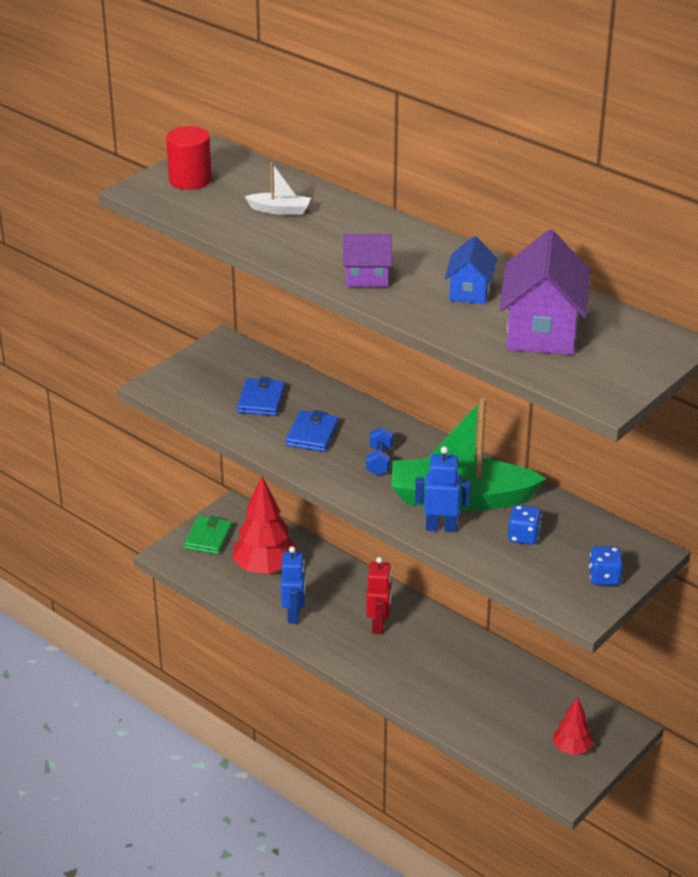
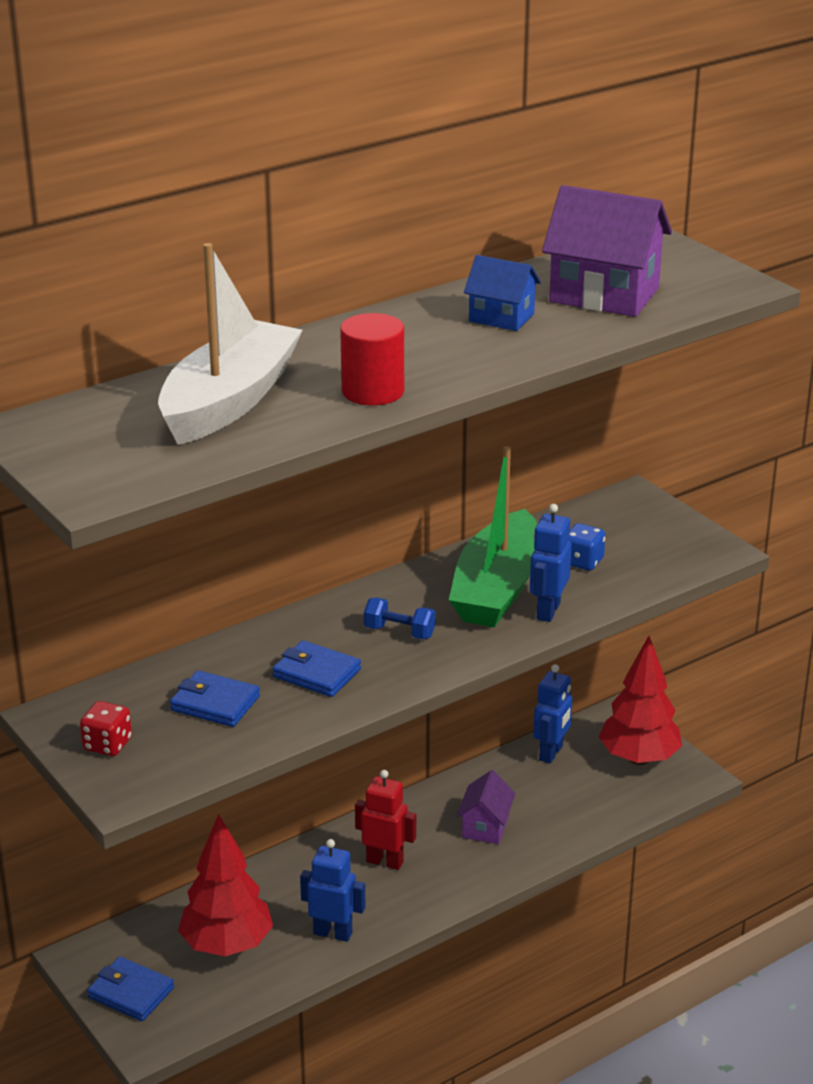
camera: 75 degrees left, 5 degrees down
(190, 180) = (92, 454): red cylinder -> red cylinder (372, 391)
(202, 370) = (107, 745): none -> red dice
(208, 538) = (131, 992): green wallet -> blue wallet
(280, 210) = (229, 401): white boat -> white boat, size x2.34
(367, 277) = (438, 369): purple house -> purple house (485, 827)
(552, 694) = (551, 753): none -> blue robot
(572, 749) = (639, 758): red tree -> red tree, size x1.81
(604, 577) = (668, 528): blue dice -> none

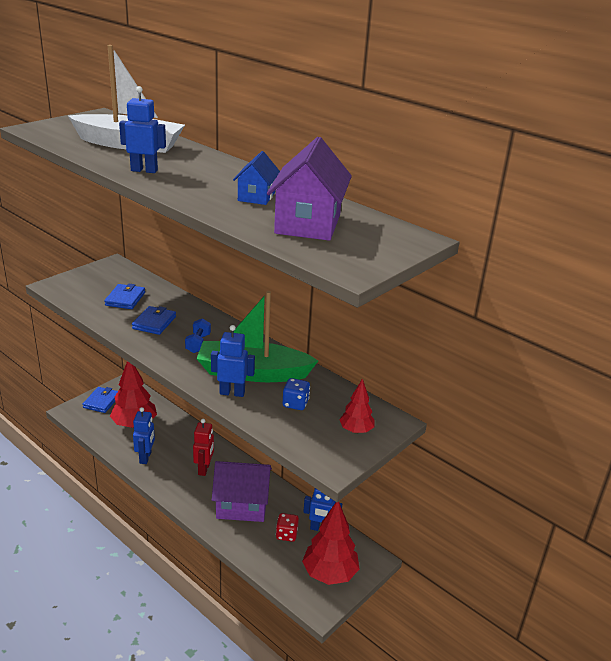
camera: 75 degrees right, 0 degrees up
(107, 745) = (91, 278): red dice -> red dice (286, 534)
(372, 391) = (144, 170): red cylinder -> blue robot
(485, 827) = (242, 505): purple house -> purple house, size x1.77
(649, 524) = (356, 430): none -> red tree

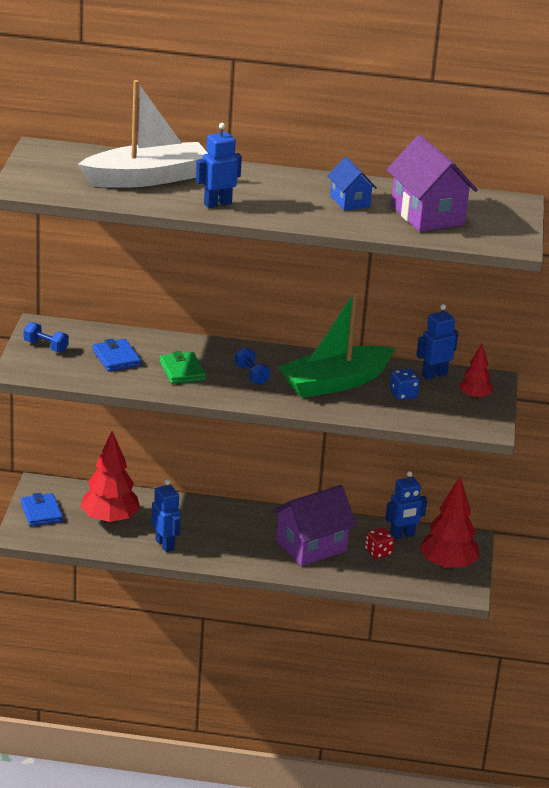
camera: 35 degrees left, 0 degrees up
(94, 276) = (46, 346): none -> blue dumbbell
(154, 323) = (182, 371): blue wallet -> green wallet
(204, 469) = (236, 531): red robot -> none
(232, 393) = (342, 405): blue robot -> blue robot (434, 375)

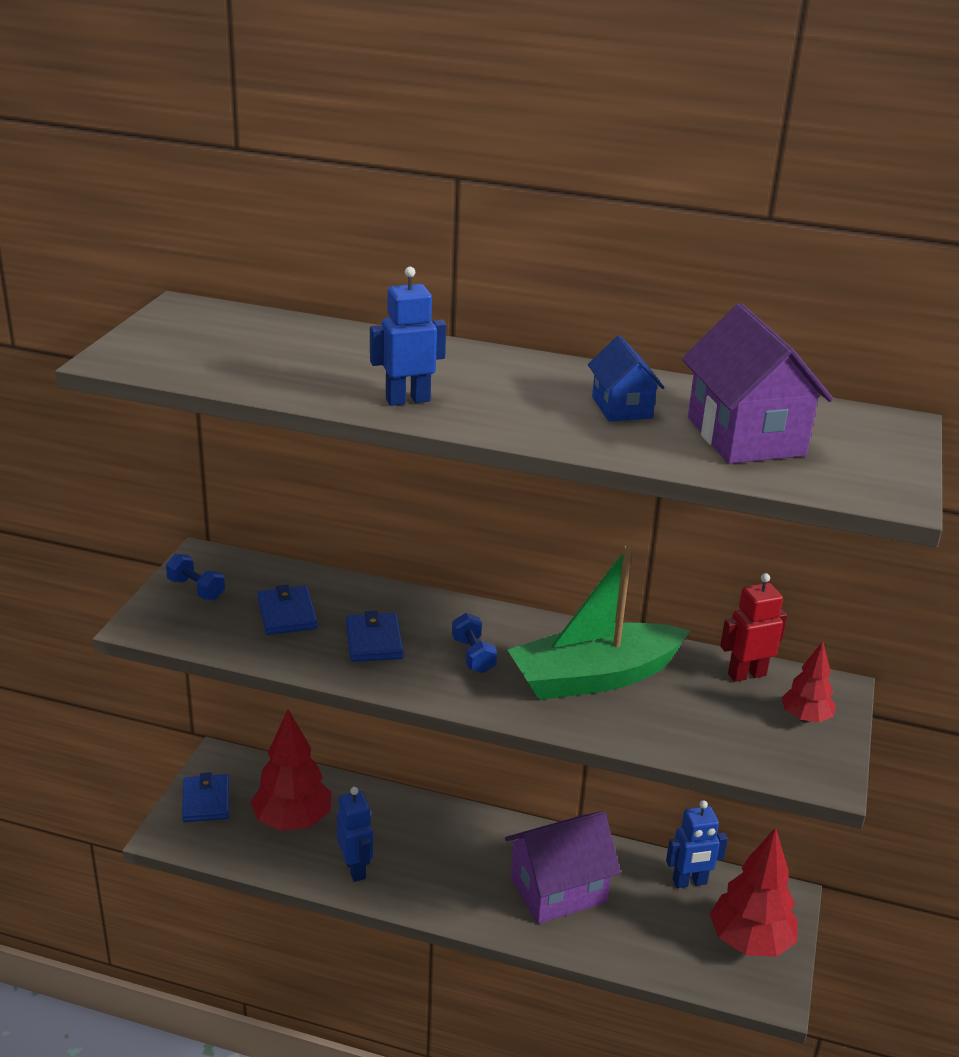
camera: 10 degrees right, 0 degrees up
(147, 178) = (315, 356): white boat -> none
(182, 371) = (374, 641): green wallet -> blue wallet
(378, 552) = (652, 908): red dice -> none
(403, 394) = (695, 705): blue dice -> none
(434, 375) = (746, 674): blue robot -> red robot

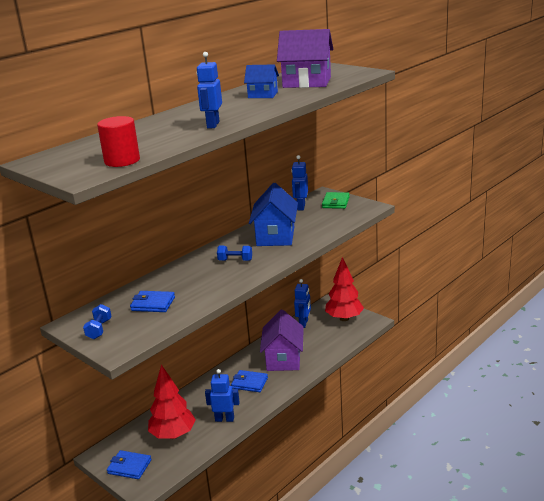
camera: 60 degrees left, 5 degrees down
(196, 589) = (99, 329): blue dumbbell -> blue dumbbell turned 60 degrees counterclockwise
(197, 369) = (122, 161): none -> red cylinder
(374, 641) = (200, 283): blue wallet -> blue wallet (249, 383)
(594, 677) = (275, 236): green boat -> blue house
(746, 674) = (301, 207): red robot -> blue robot
(805, 718) = (335, 202): red tree -> green wallet

